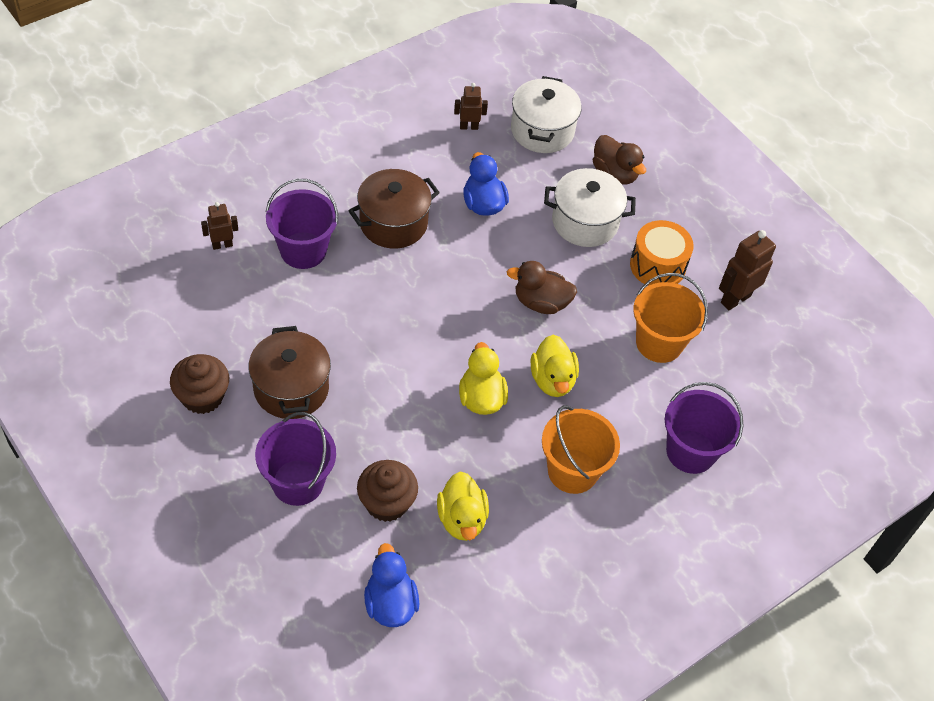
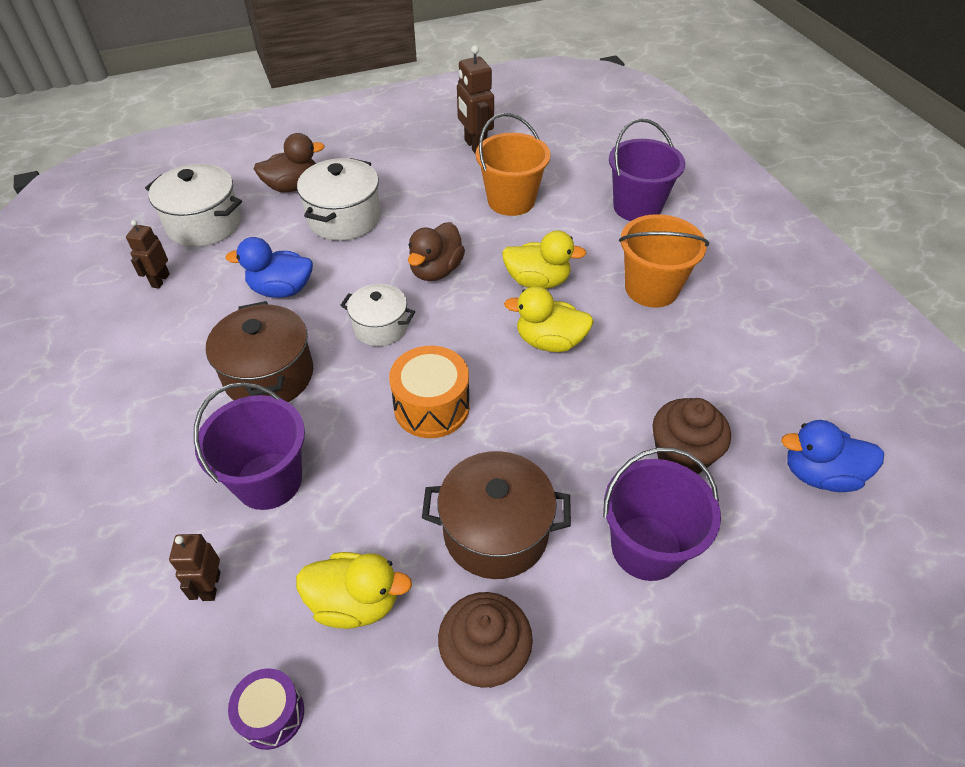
camera: 70 degrees left, 5 degrees down
(151, 298) = (272, 714): none -> purple drum
(462, 279) = (380, 327): none -> white pot
(462, 519) = (706, 387): yellow duck -> yellow duck (355, 602)
(657, 266) = (420, 183): orange drum -> orange drum (431, 407)

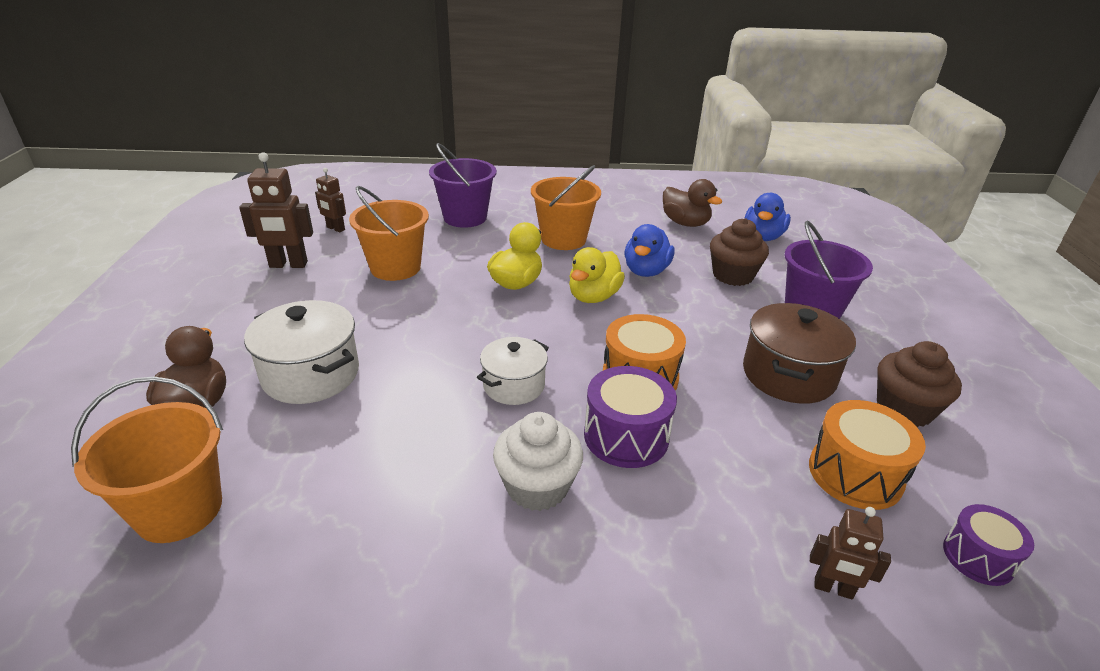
camera: 70 degrees left, 15 degrees down
(160, 280) = (263, 582): brown robot -> brown robot (335, 229)
(204, 224) = (179, 510): white pot -> orange bucket
(268, 480) = (697, 513): purple bucket -> none
(269, 375) = (537, 487): brown pot -> white cupcake
(281, 289) = (394, 450): blue duck -> blue duck (646, 271)
(345, 415) = (626, 436): none -> purple drum
(355, 602) = (855, 474): yellow duck -> orange drum
(436, 270) = (457, 332): brown duck -> brown duck (685, 223)

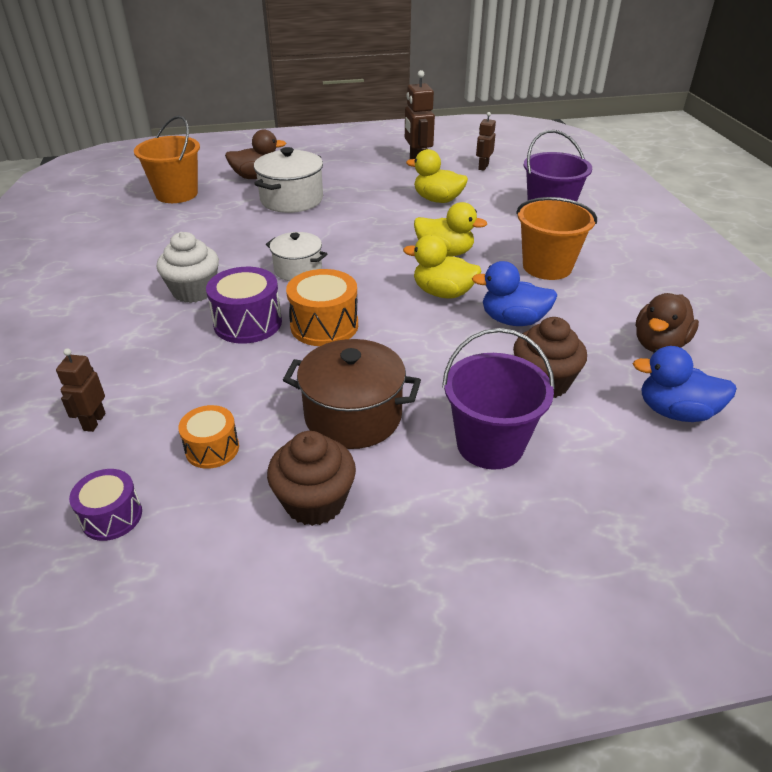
camera: 80 degrees right, 5 degrees up
(395, 268) = (437, 200): orange bucket -> yellow duck
(855, 474) = (212, 448): orange drum -> orange drum, size x0.63

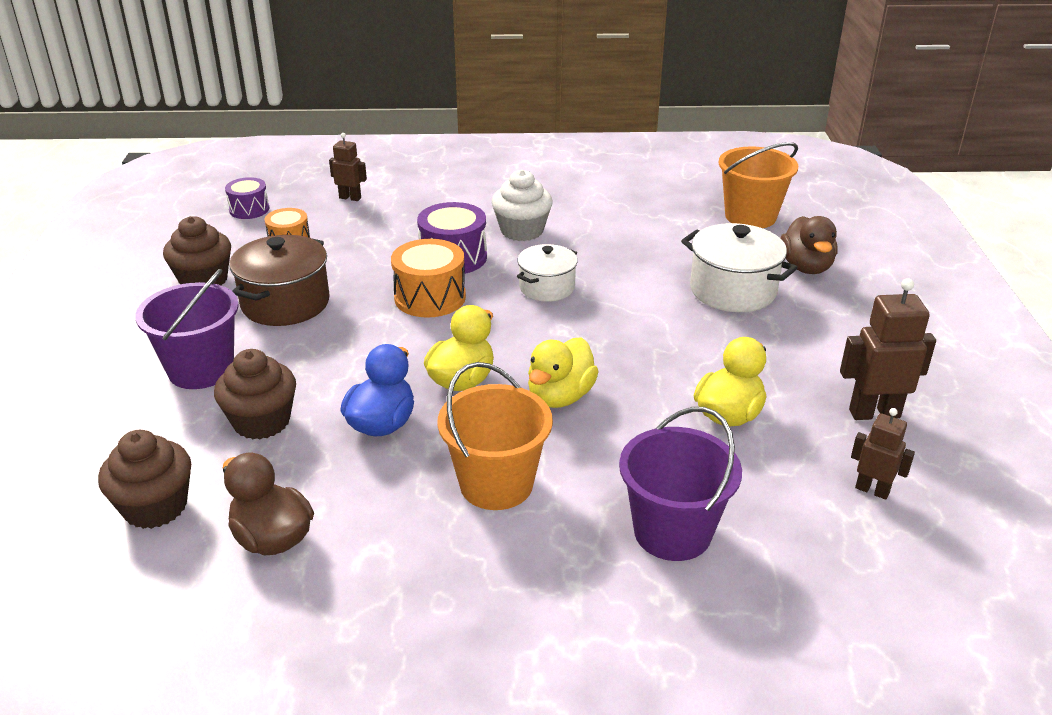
camera: 100 degrees right, 5 degrees down
(675, 412) = (155, 507): blue duck -> brown cupcake

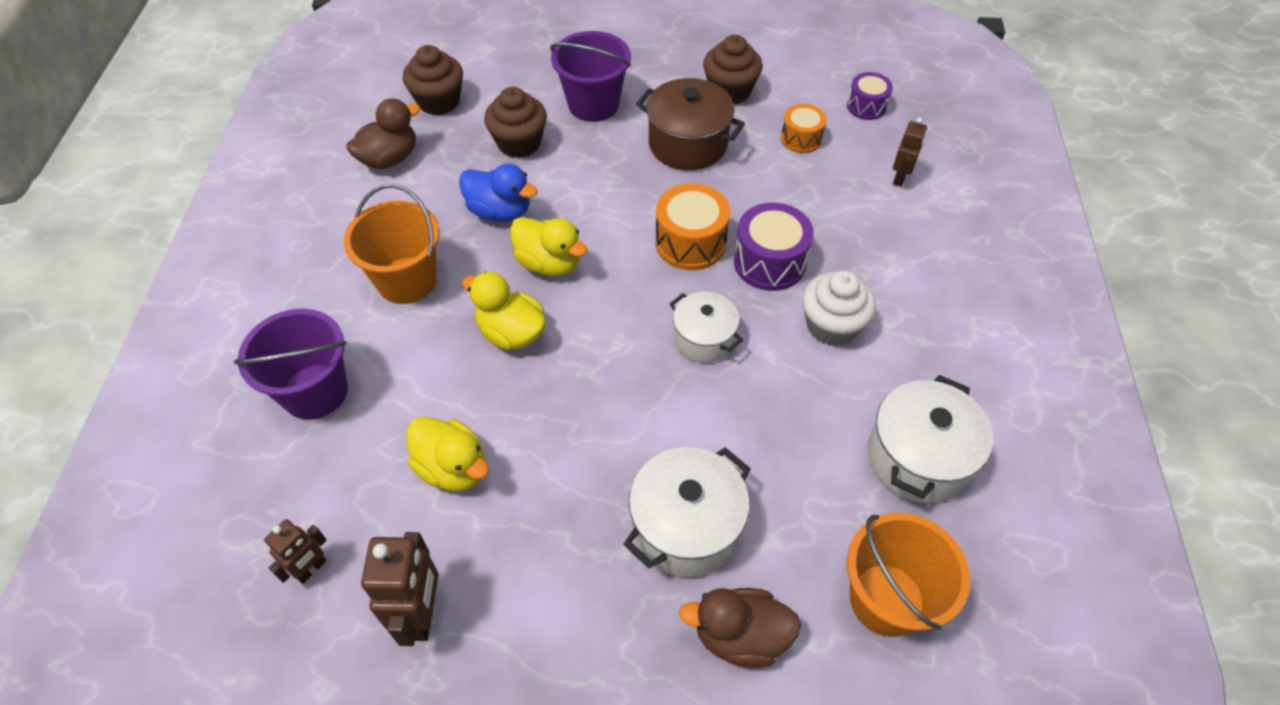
camera: 95 degrees right, 20 degrees up
(637, 202) = (917, 458): none -> white pot

